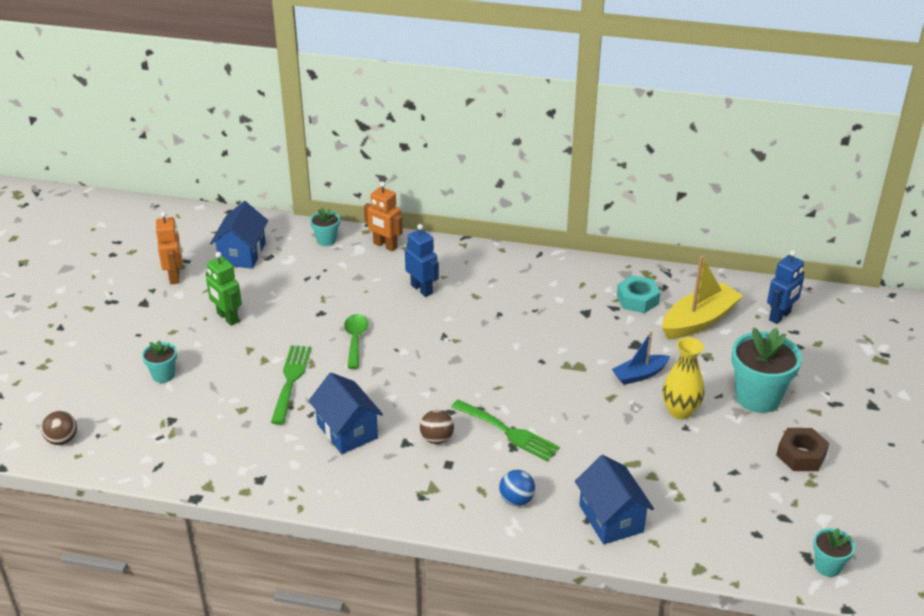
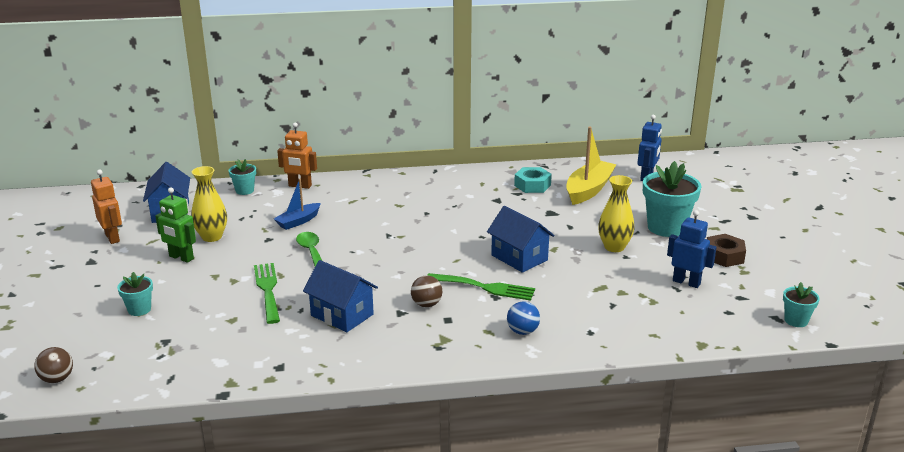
camera: 20 degrees left, 10 degrees down
(267, 297) = (212, 237): none -> yellow vase
(422, 289) = (350, 208): blue robot -> blue robot (686, 282)
(611, 518) = (609, 327): blue house -> blue house (519, 258)
(640, 375) = (567, 230): blue boat -> blue boat (298, 221)

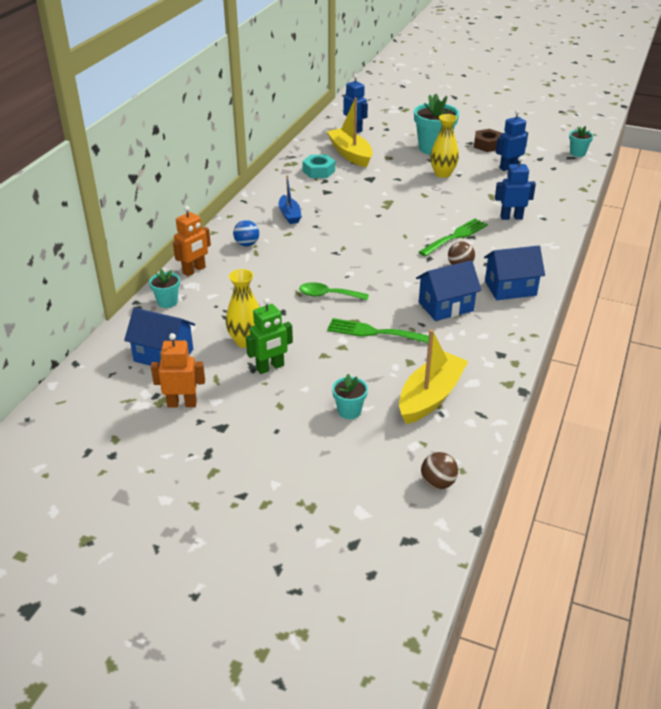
camera: 60 degrees left, 10 degrees up
(182, 344) = (430, 397): none -> yellow boat
(298, 221) = (265, 288): blue boat -> blue boat (289, 215)
(519, 258) = (425, 211): blue house -> blue house (510, 288)
(522, 331) = (525, 241): blue ball -> blue ball (247, 244)
(566, 311) = (511, 217): none -> blue robot

